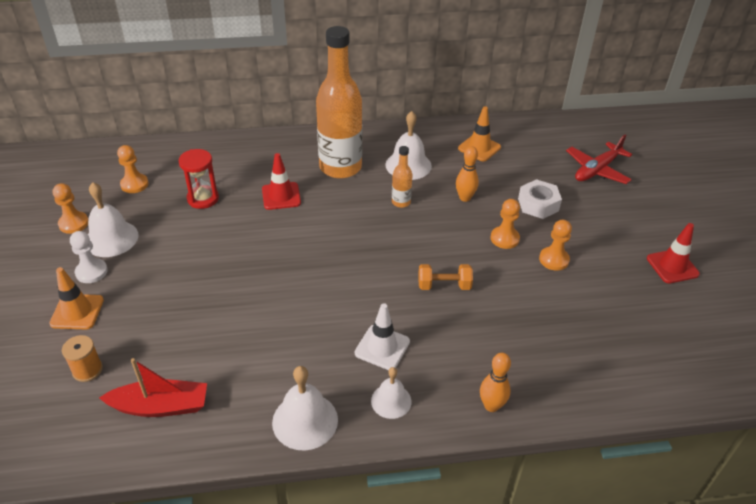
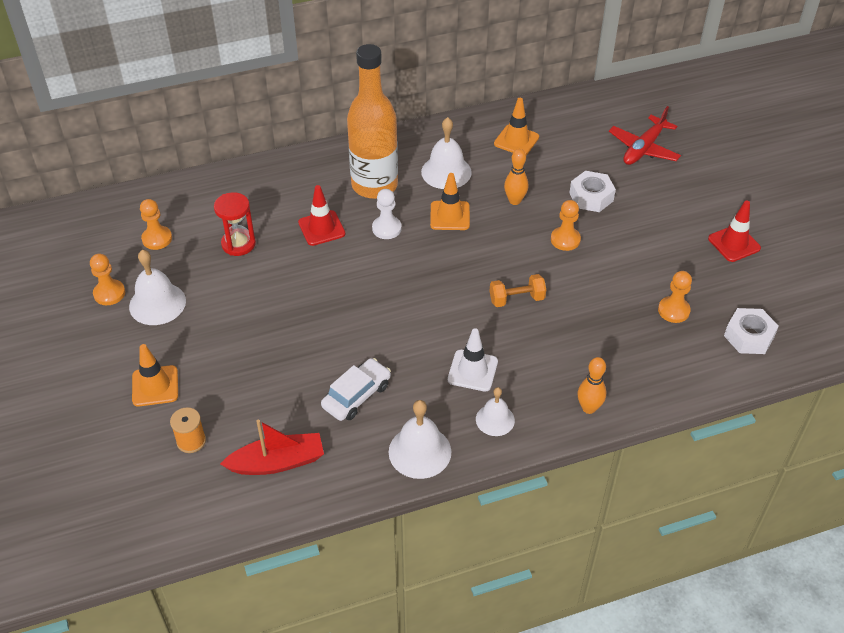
camera: 10 degrees left, 5 degrees up
(91, 272) = (152, 342): white pawn -> white pawn (386, 228)
(261, 353) = (356, 396): none -> white car
(401, 202) = (450, 216): orange bottle -> orange traffic cone
(554, 259) = (618, 254): orange pawn -> orange pawn (673, 310)
(675, 360) = (748, 336): none -> white nut

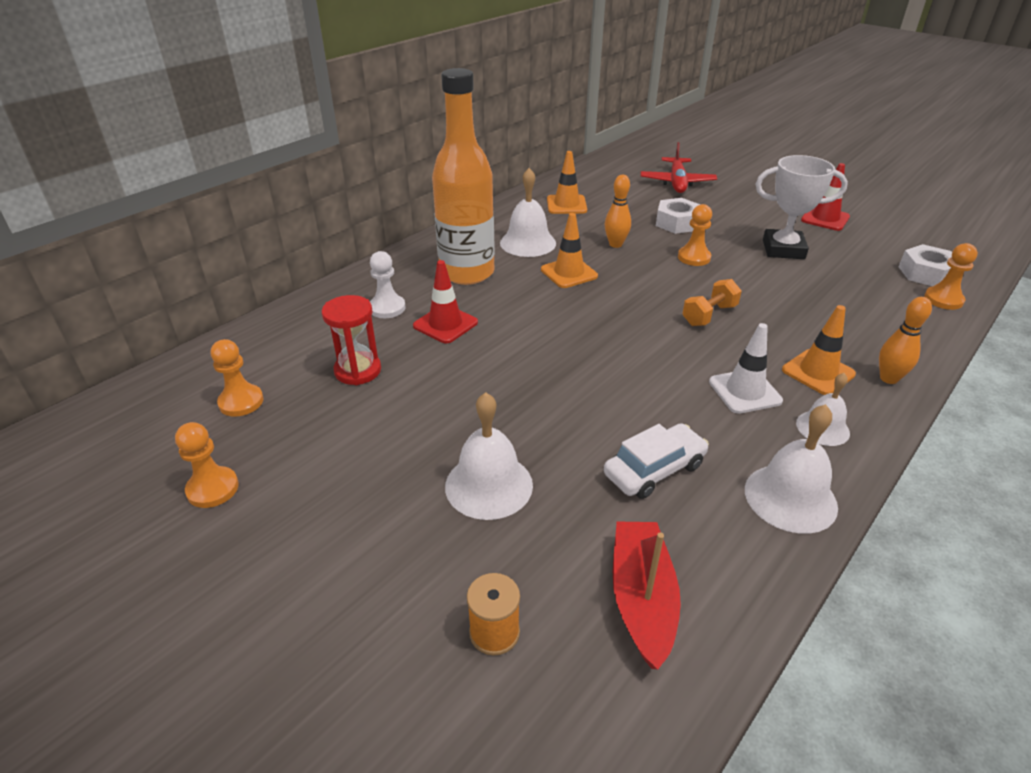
camera: 30 degrees left, 10 degrees down
(155, 386) = (375, 580): orange traffic cone -> orange traffic cone (818, 372)
(157, 303) = (297, 473): white bell -> white bell (489, 485)
(277, 462) = (642, 599): red boat -> red boat turned 45 degrees counterclockwise
(356, 396) = (654, 469): white car -> white car turned 45 degrees clockwise
(386, 228) = (517, 302): white pawn -> white pawn (387, 308)
(652, 262) = (783, 249): none -> white trophy
(673, 310) = (847, 276): orange pawn -> orange pawn (943, 299)

